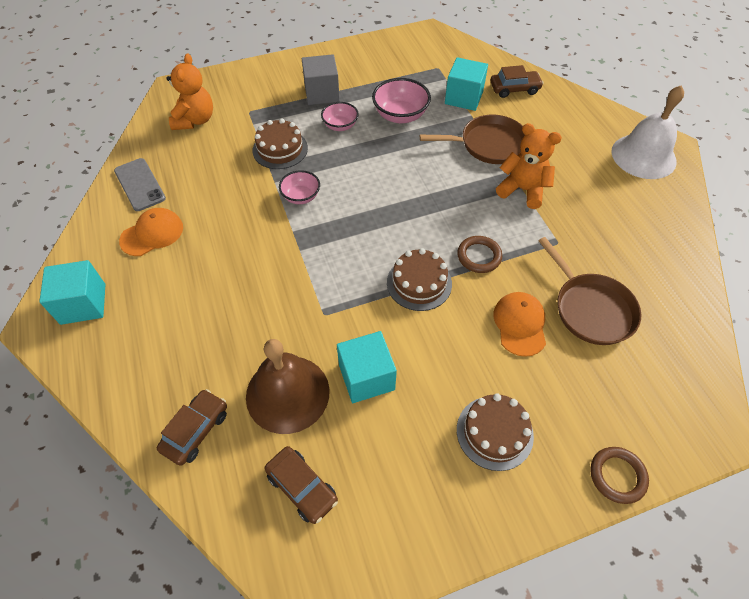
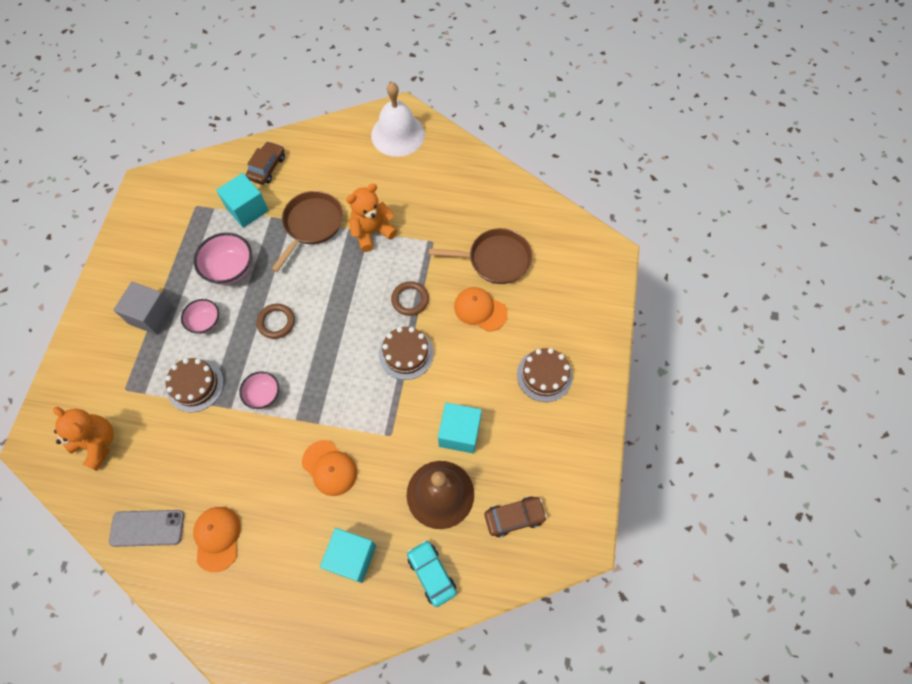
camera: 60 degrees left, 10 degrees up
(83, 304) = (256, 626): turquoise cube -> turquoise cube (351, 557)
(196, 430) = (431, 574): brown car -> turquoise car
(261, 281) = (329, 468): none -> orange cap
(617, 476) = (607, 325): brown ring -> brown ring (276, 322)

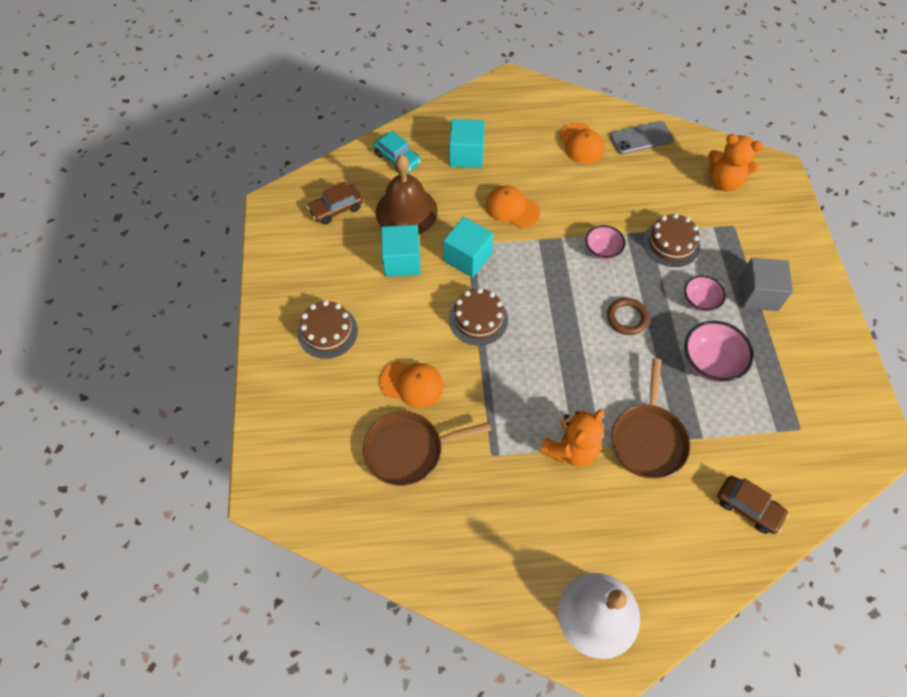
camera: 165 degrees right, 5 degrees down
(247, 209) = (736, 440): turquoise cube -> turquoise cube (467, 257)
(267, 167) = (748, 507): brown car -> brown car turned 60 degrees counterclockwise
(410, 300) = (494, 376): brown ring -> none

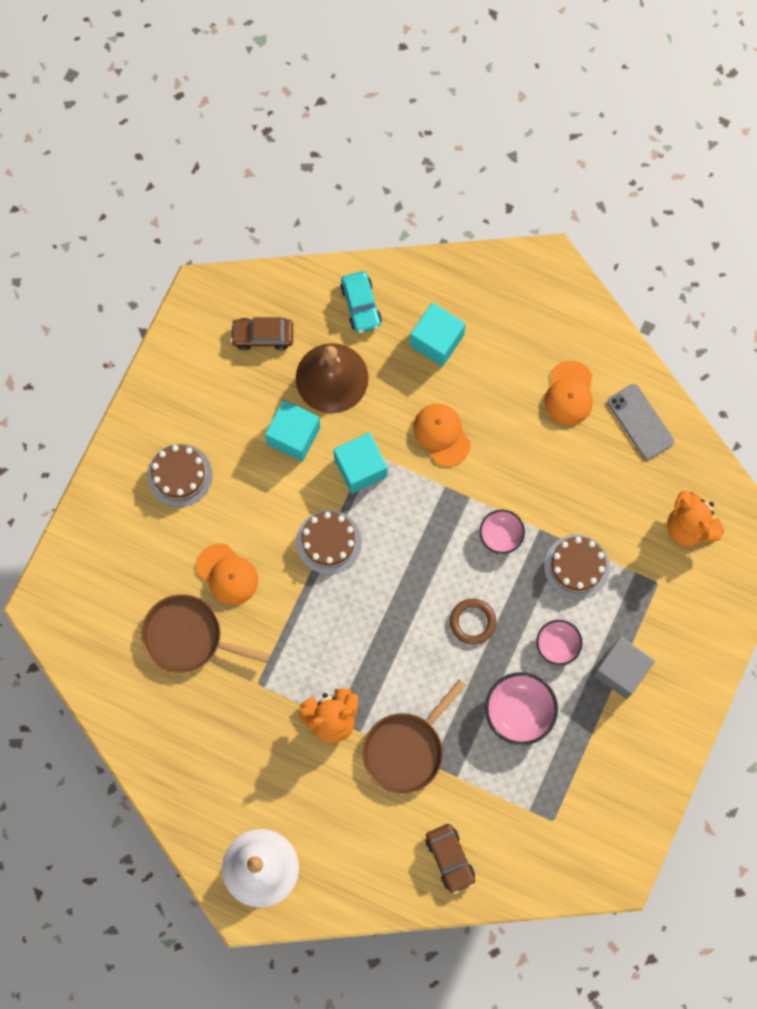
camera: 30 degrees right, 15 degrees up
(641, 138) = (640, 422): grey phone -> grey phone turned 45 degrees clockwise

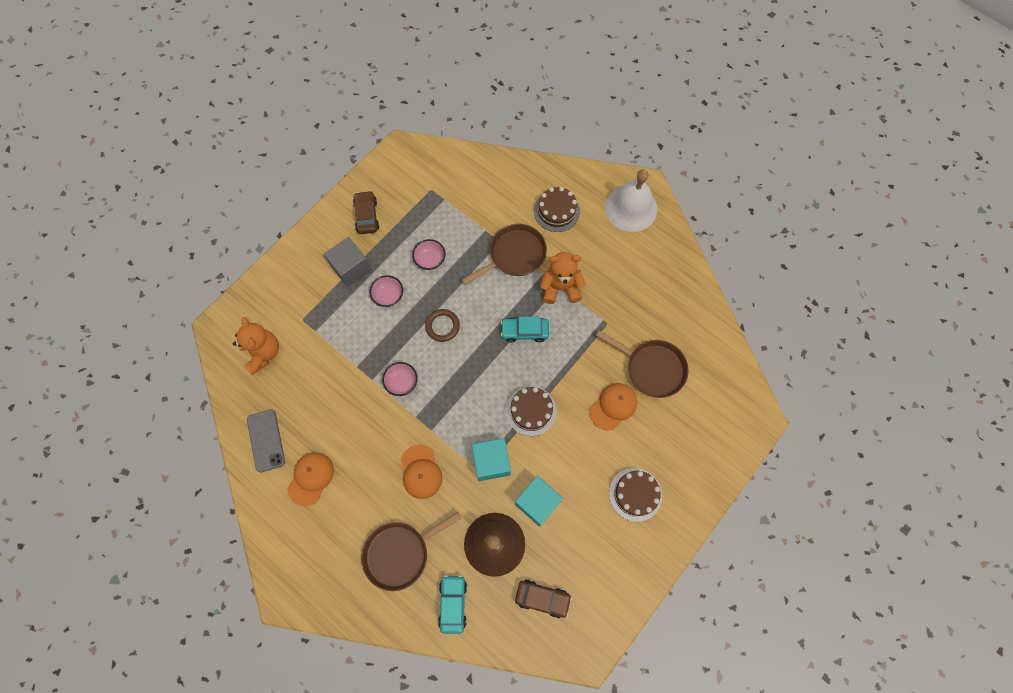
camera: 165 degrees left, 5 degrees down
(227, 574) = (613, 406): orange cap -> orange cap turned 75 degrees clockwise
(363, 643) = (524, 331): none -> turquoise car
(436, 340) = (400, 553): turquoise cube -> brown pan
(450, 858) = (505, 184): brown car -> brown car (367, 216)
(519, 711) = (430, 260): pink bowl -> pink bowl, size x0.64
(576, 567) = (355, 345): brown cake -> brown cake (556, 211)

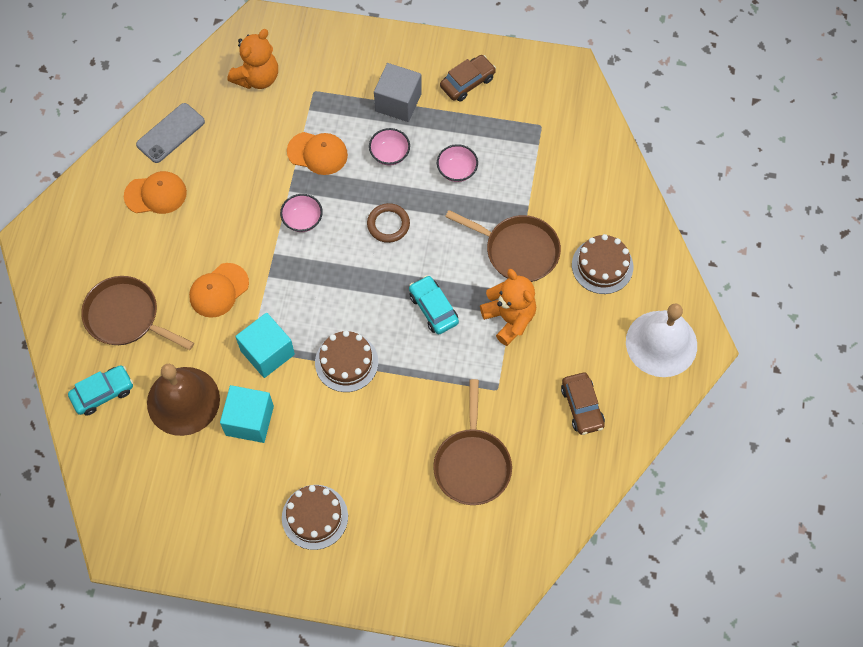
camera: 60 degrees right, 5 degrees down
(542, 598) = (152, 477): brown car -> brown car (582, 407)
(613, 406) = (402, 444): orange cap -> orange cap (317, 153)

